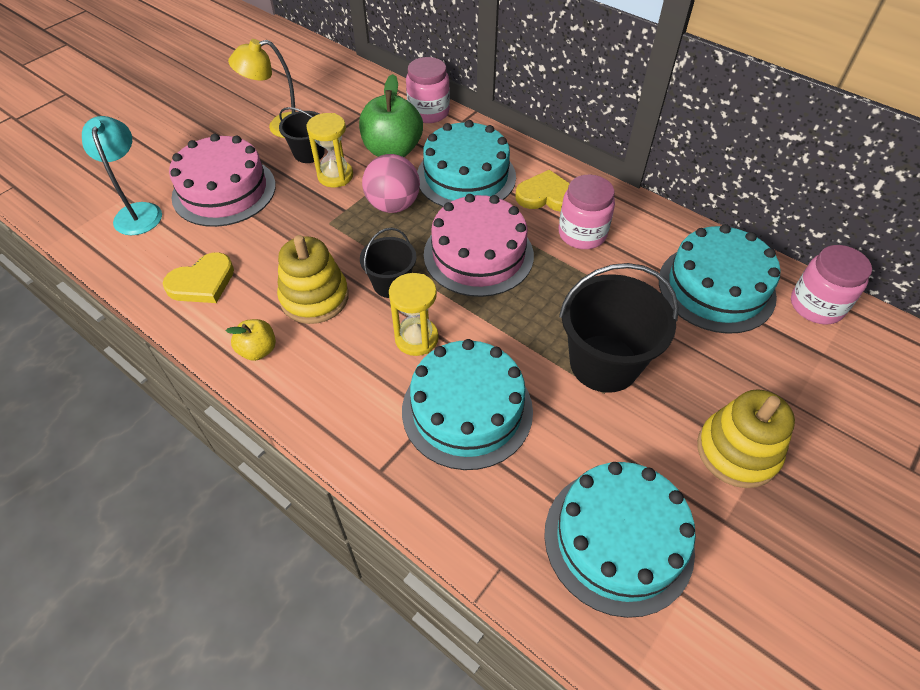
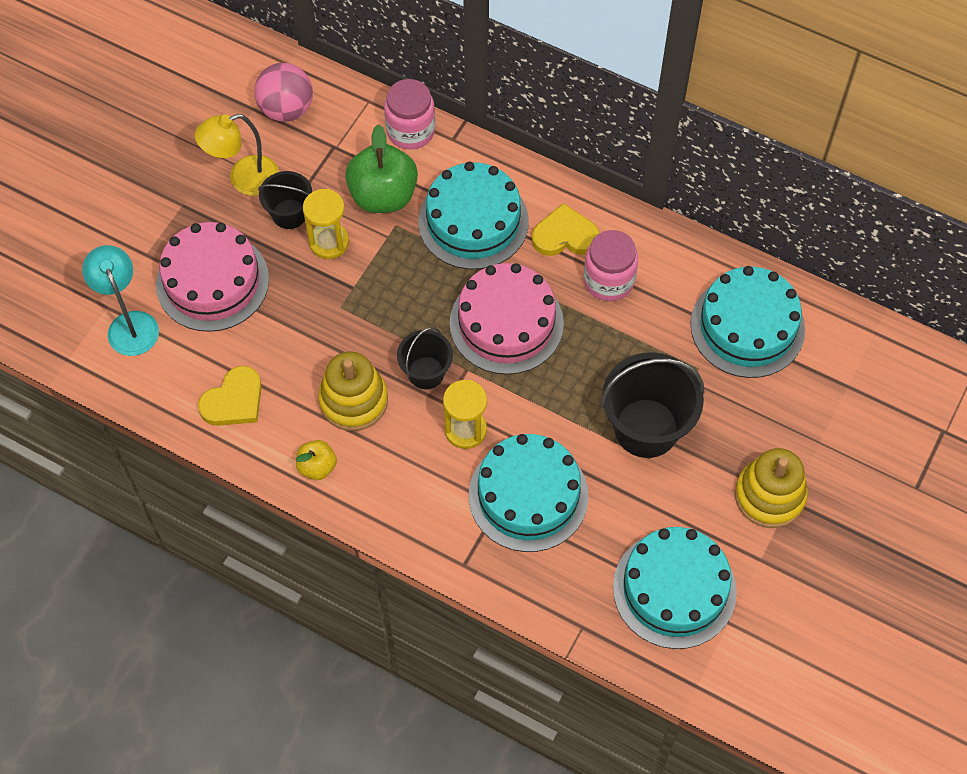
camera: 10 degrees left, 10 degrees up
(393, 205) = (403, 273): pink ball -> pink ball (286, 109)
(816, 305) = (843, 332): pink jar -> none

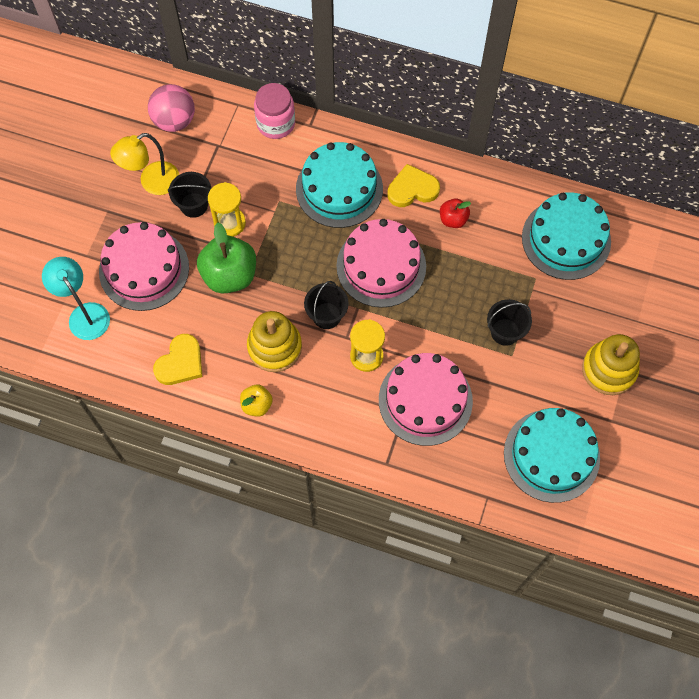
camera: 10 degrees left, 5 degrees up
(383, 196) = (265, 179): green apple -> green apple (229, 275)
(528, 495) = (425, 400): turquoise cake -> pink cake
(608, 280) = (453, 219): pink jar -> red apple
(646, 428) = (505, 332): black bucket -> black bucket, size x0.57

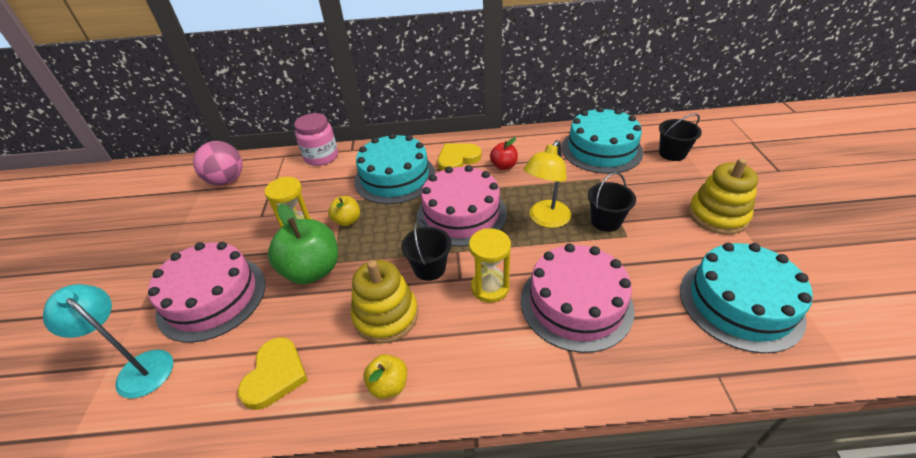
camera: 20 degrees left, 25 degrees down
(152, 182) = (211, 226): yellow lamp -> yellow lamp (545, 219)
(194, 205) = (258, 229): black bucket -> black bucket (672, 153)
(275, 229) = (347, 221): none -> yellow apple

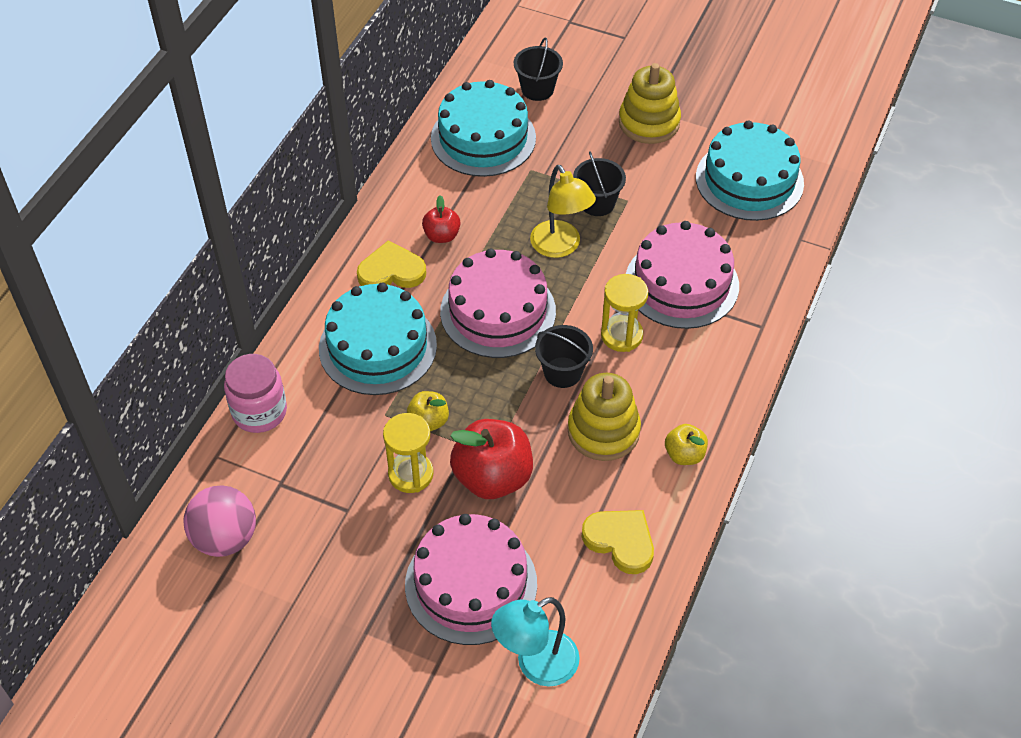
camera: 65 degrees left, 10 degrees up
(312, 270) = (492, 477): green apple -> red apple
(457, 159) = (391, 271): yellow heart -> yellow heart turned 90 degrees clockwise

